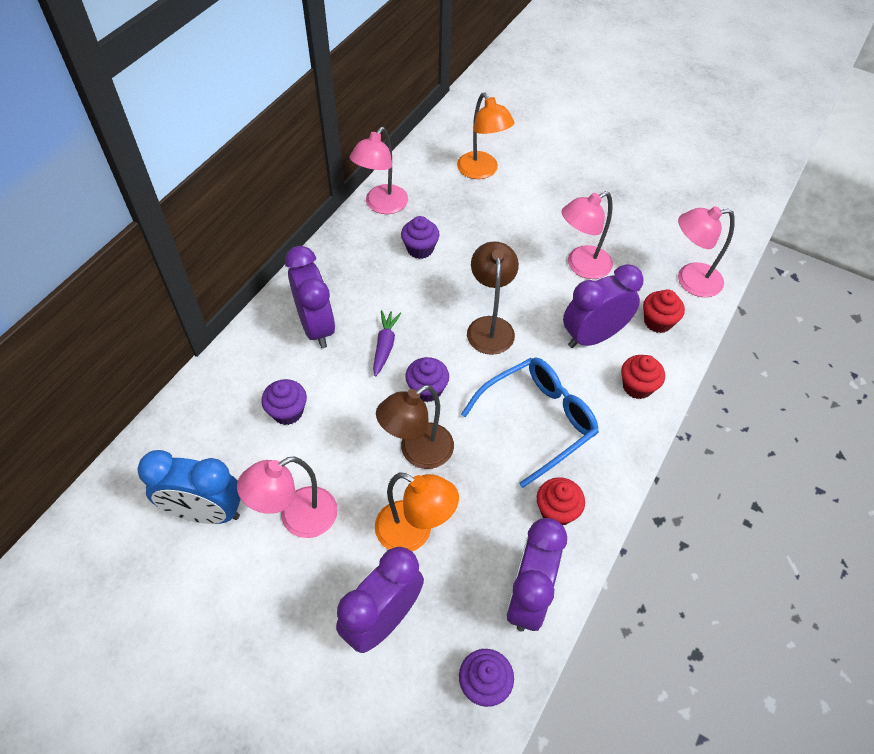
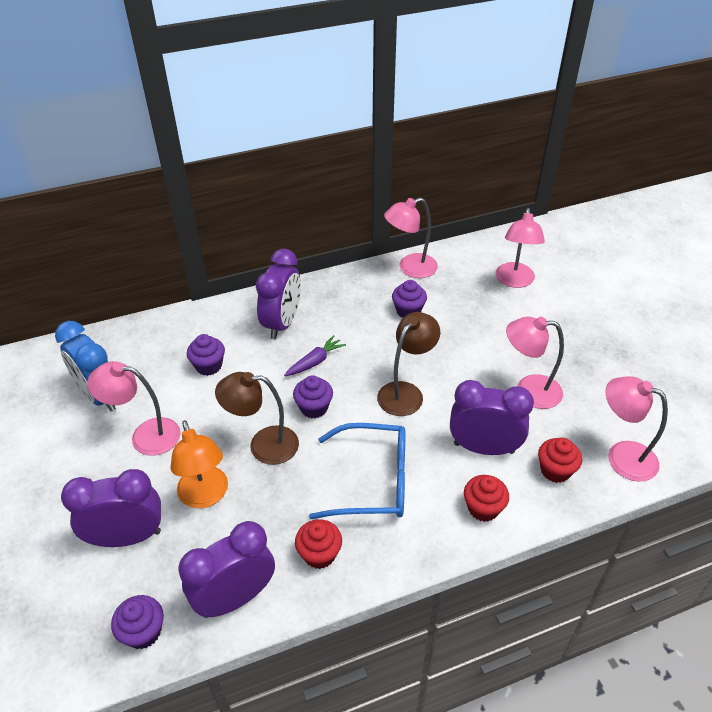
camera: 40 degrees right, 10 degrees down
(482, 171) = (514, 281): orange lamp -> pink lamp

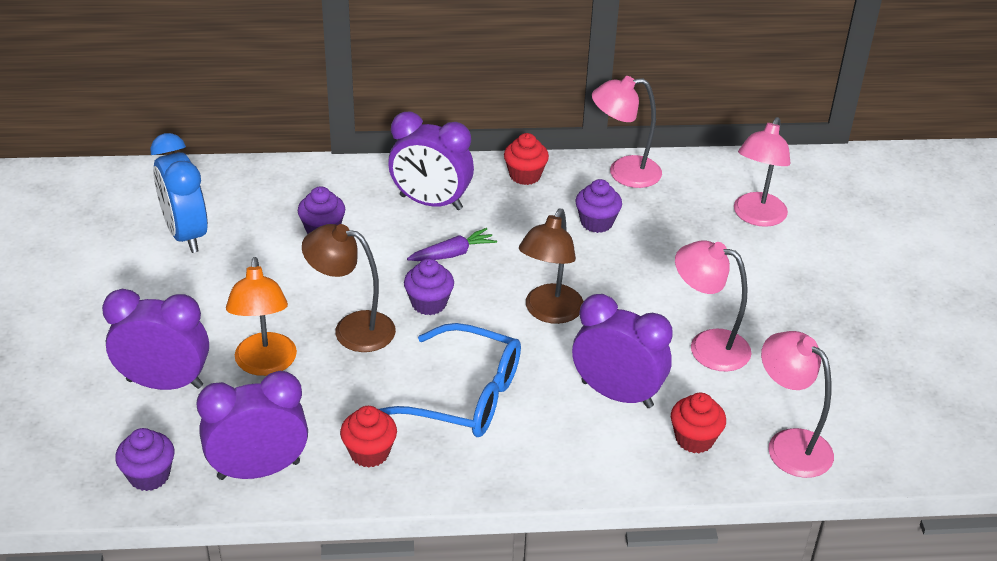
camera: 15 degrees right, 5 degrees down
(145, 435) = (222, 287): pink lamp -> none
(282, 323) = (431, 203): purple clock -> purple clock turned 75 degrees clockwise
(406, 392) = (549, 312): brown lamp -> brown lamp turned 150 degrees clockwise
(483, 508) = (583, 456): red cupcake -> red cupcake (525, 175)

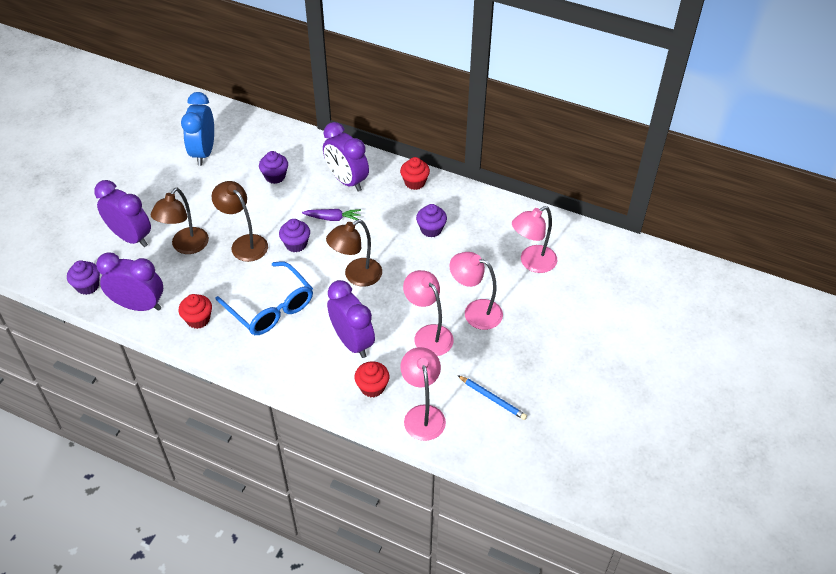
camera: 30 degrees right, 10 degrees up
(265, 364) = (186, 246): orange lamp -> brown lamp
(623, 173) = (475, 202): pink lamp -> pink lamp (475, 311)
(855, 389) = (492, 399): none -> blue pencil

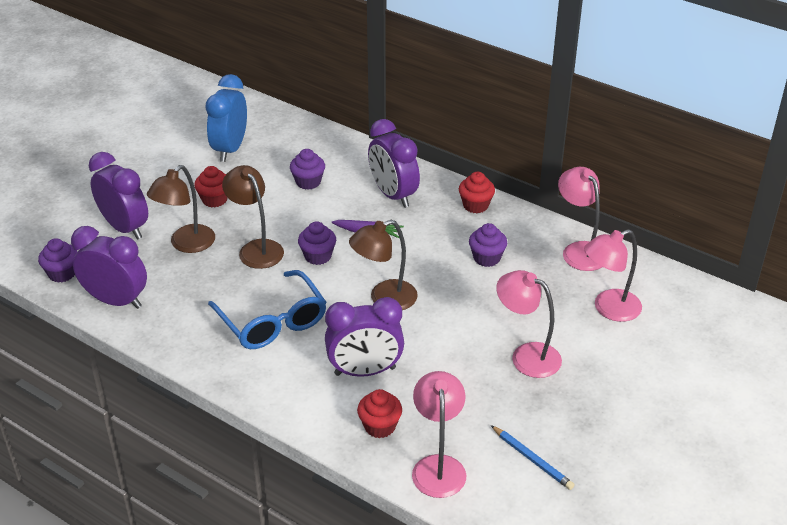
camera: 10 degrees right, 10 degrees down
(198, 319) = (182, 324): red cupcake -> red cupcake (214, 199)
(352, 342) = (365, 371): purple clock -> purple clock turned 105 degrees clockwise
(428, 334) = (462, 374): pink lamp -> pink lamp (579, 250)

